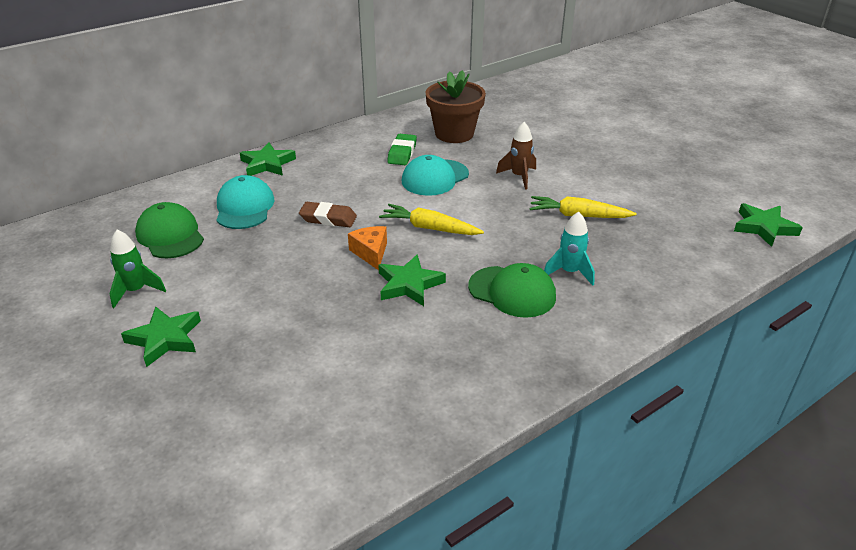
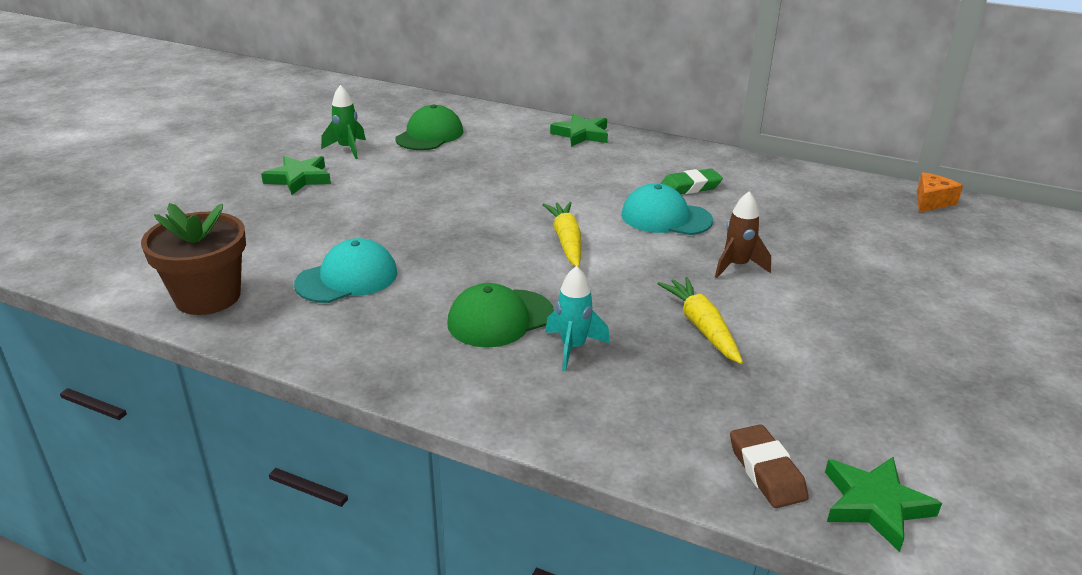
camera: 60 degrees right, 5 degrees down
(244, 207) = (501, 148): turquoise cap -> turquoise cap (347, 278)
(328, 219) = (525, 187): brown eraser -> brown eraser (766, 471)
(371, 253) = (491, 224): orange cheese -> orange cheese (931, 202)
(409, 284) = (459, 257): green star -> none
(454, 134) = (774, 203): brown flower pot -> brown flower pot (208, 297)
(512, 292) = (500, 318): green cap -> green cap turned 60 degrees clockwise

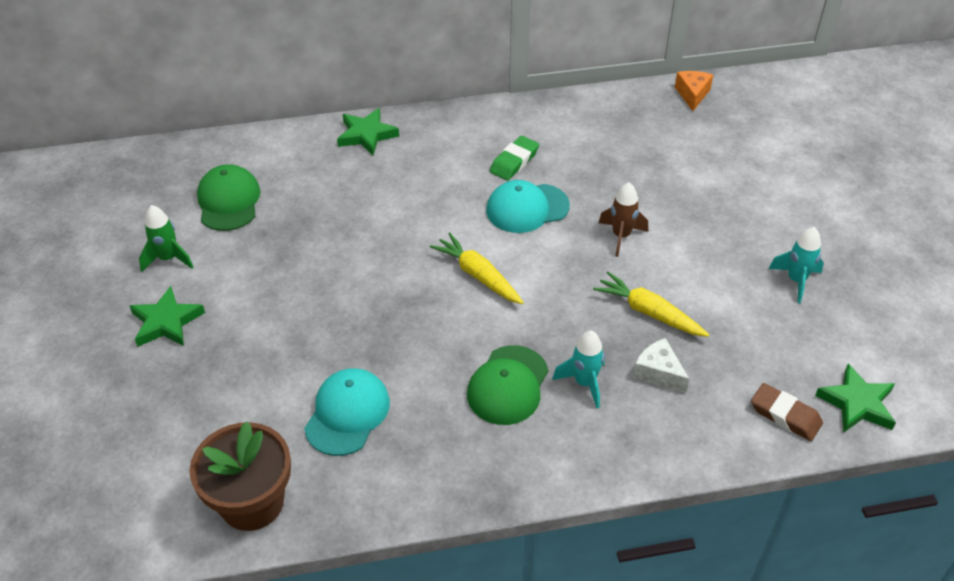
camera: 35 degrees left, 15 degrees up
(658, 373) = (658, 373): none -> white cheese
(906, 371) = (796, 280): none -> turquoise rocket

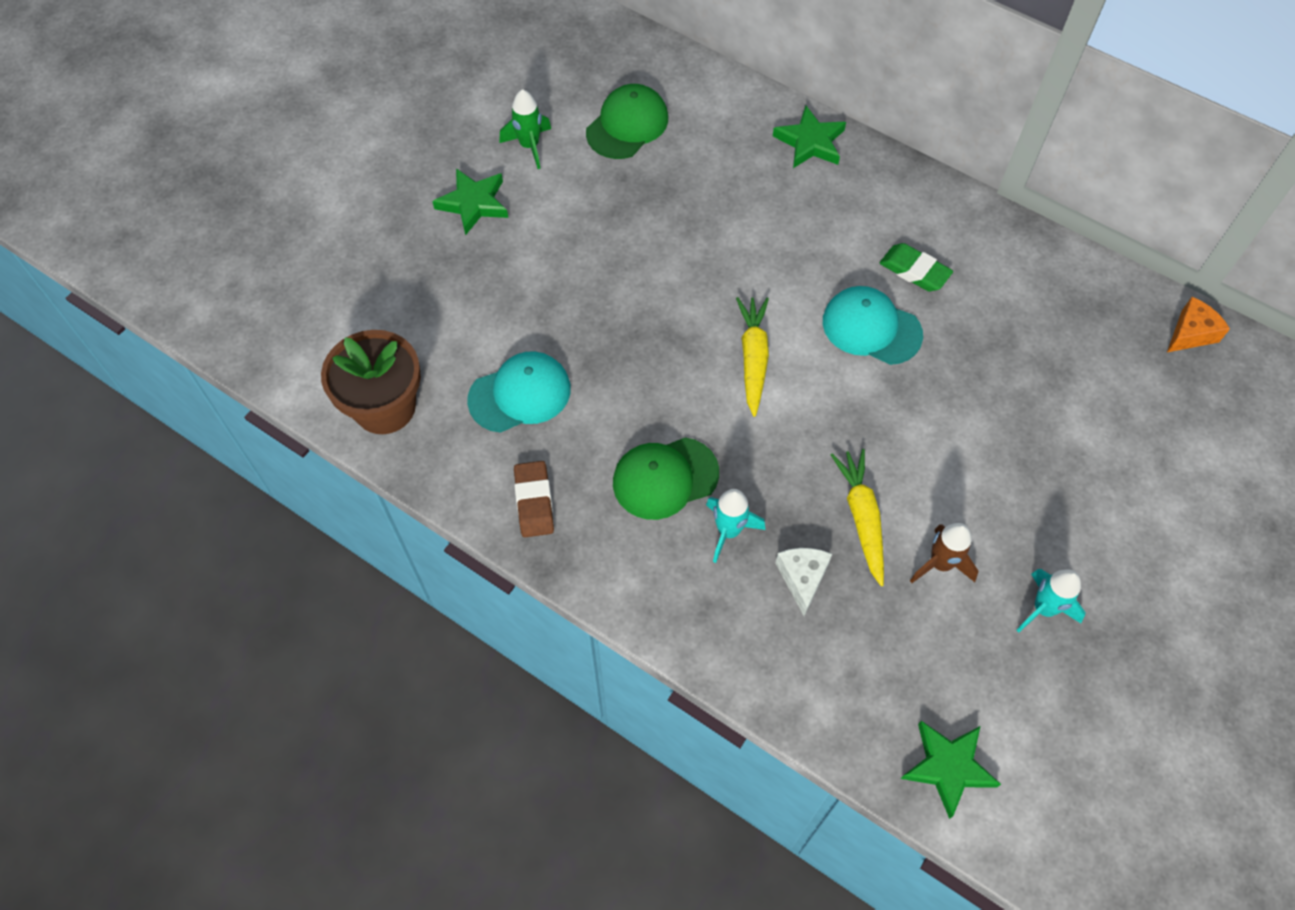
camera: 45 degrees right, 15 degrees up
(514, 162) = (914, 271): green eraser -> green eraser turned 45 degrees clockwise
(621, 236) = (926, 425): brown rocket -> brown rocket (940, 564)
(785, 415) = (866, 715): brown eraser -> brown eraser (534, 502)

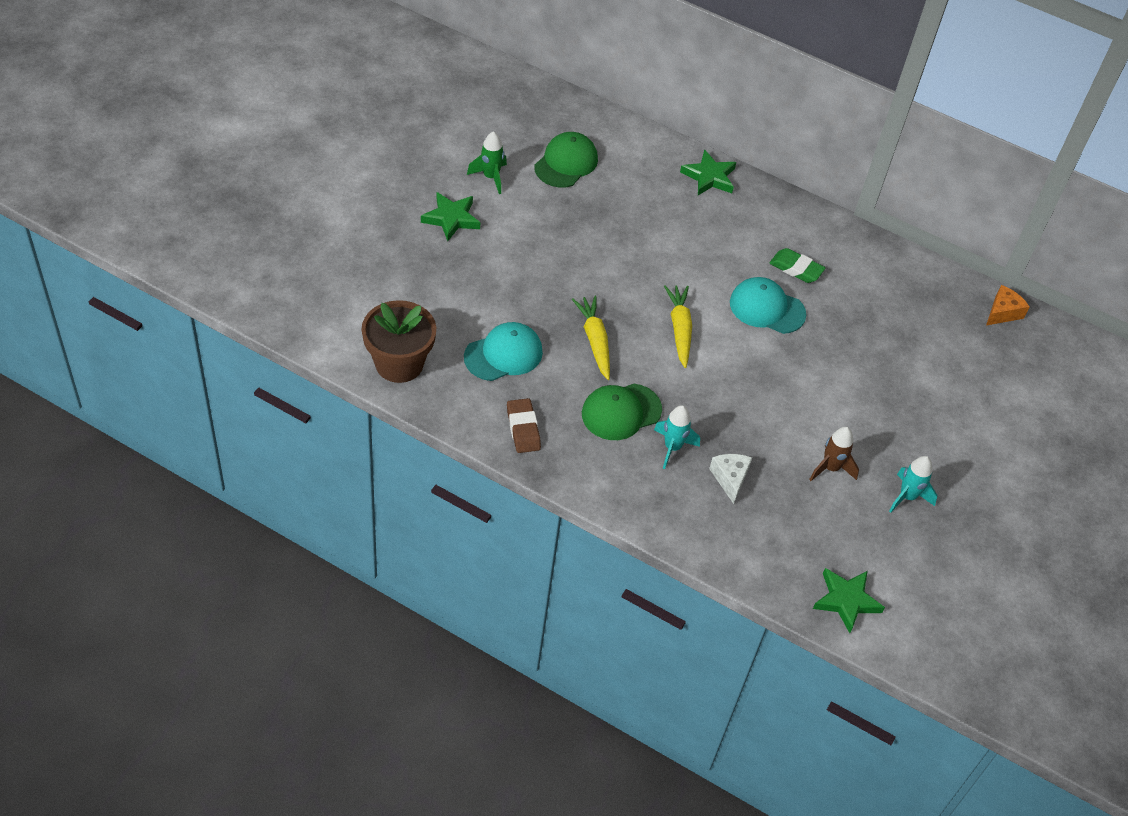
camera: 10 degrees left, 10 degrees down
(861, 518) = (770, 438): yellow carrot -> yellow carrot (594, 341)

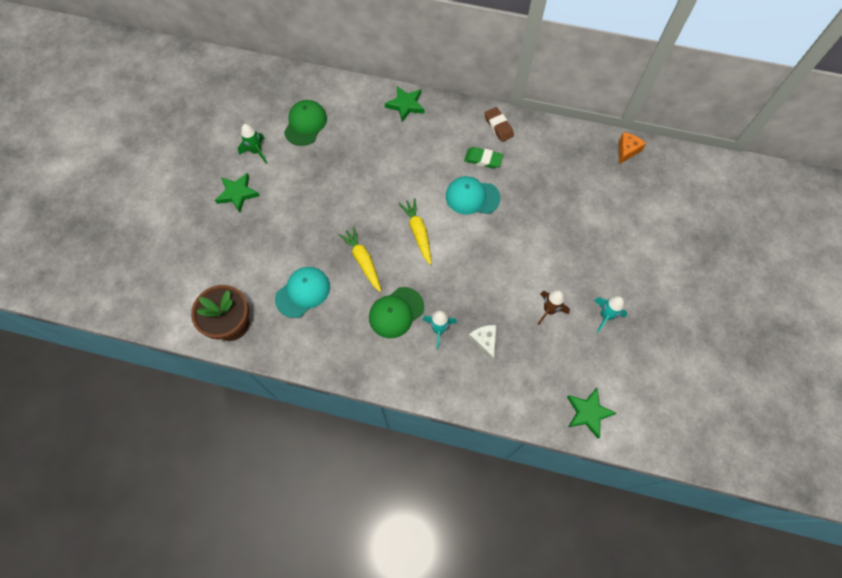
camera: 10 degrees left, 15 degrees up
(523, 428) = (332, 349): brown eraser -> brown eraser (498, 126)

